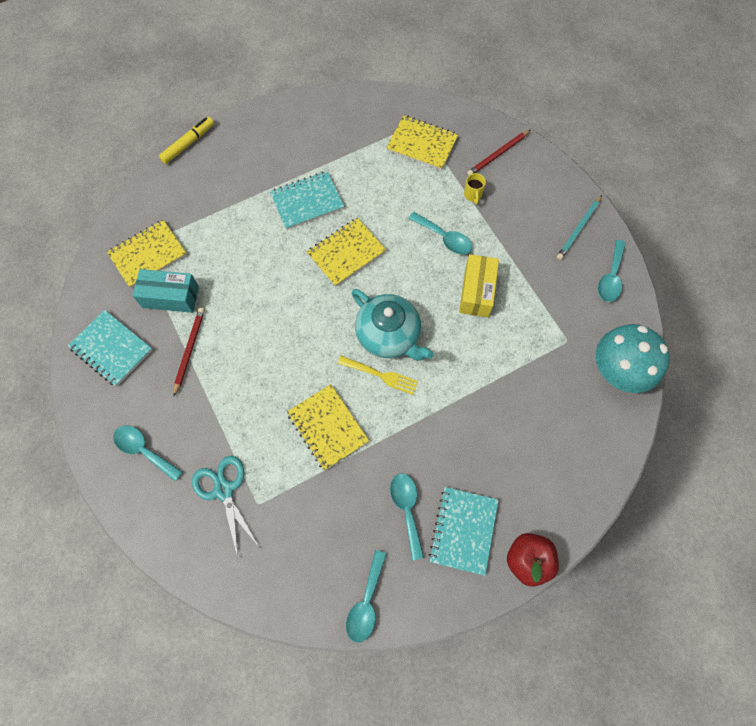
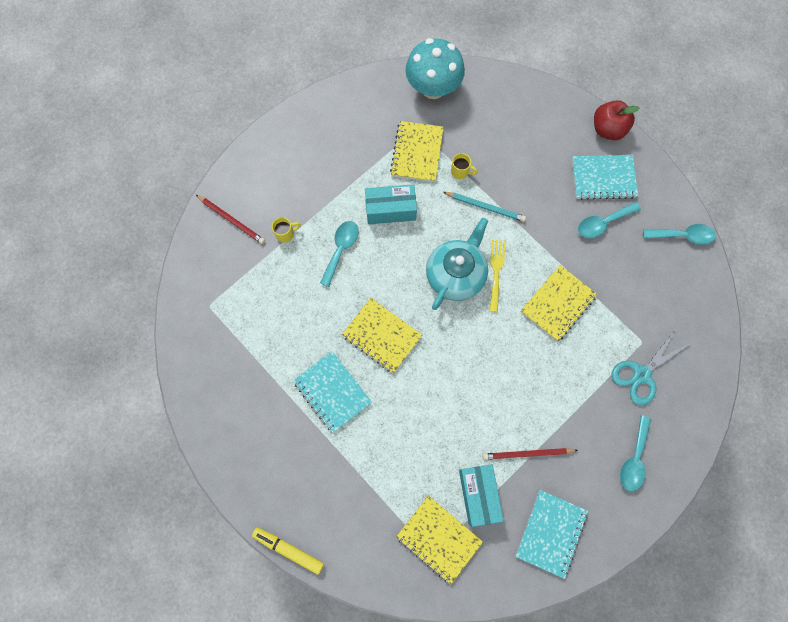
camera: 105 degrees left, 5 degrees up
(422, 144) = (234, 295): yellow notebook -> yellow notebook (417, 152)
(476, 292) = (390, 209): yellow box -> turquoise box
(506, 372) = (460, 171): none -> yellow mug
(579, 229) = (301, 136): turquoise pencil -> turquoise pencil (485, 207)
(610, 277) = (345, 104): turquoise spoon -> none

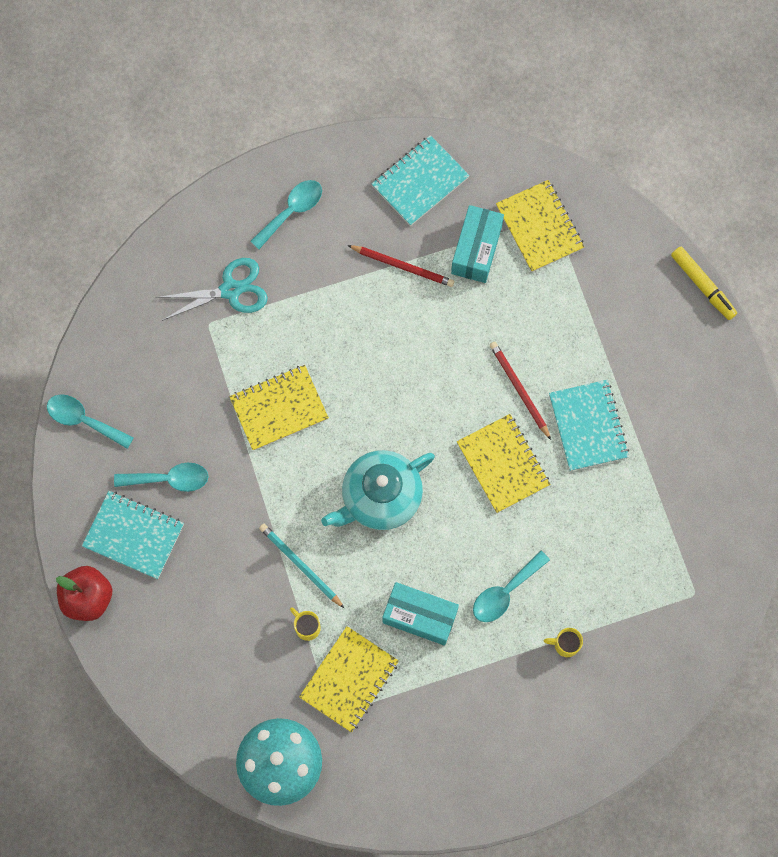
camera: 155 degrees left, 0 degrees up
(231, 220) = (626, 695): red pencil -> red pencil (519, 390)
(496, 272) = (331, 477): yellow fork -> none

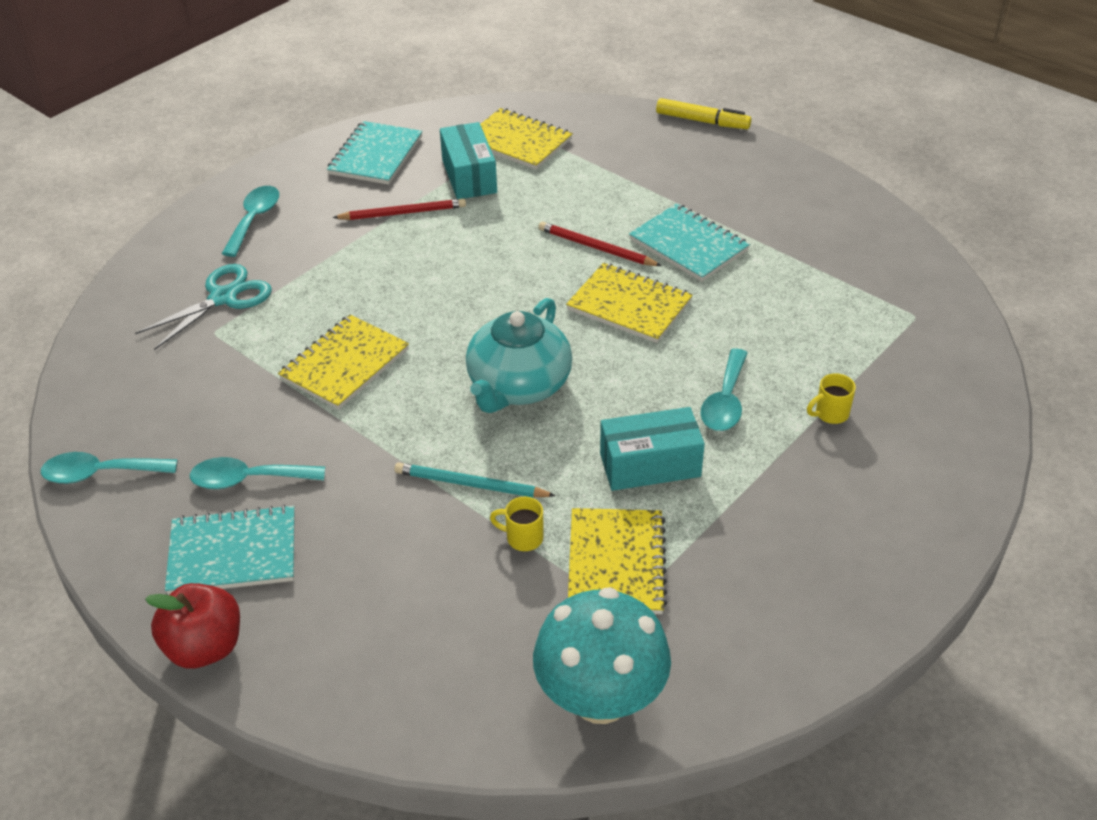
camera: 30 degrees left, 30 degrees down
(169, 479) = (248, 479): turquoise spoon -> turquoise spoon turned 150 degrees counterclockwise

